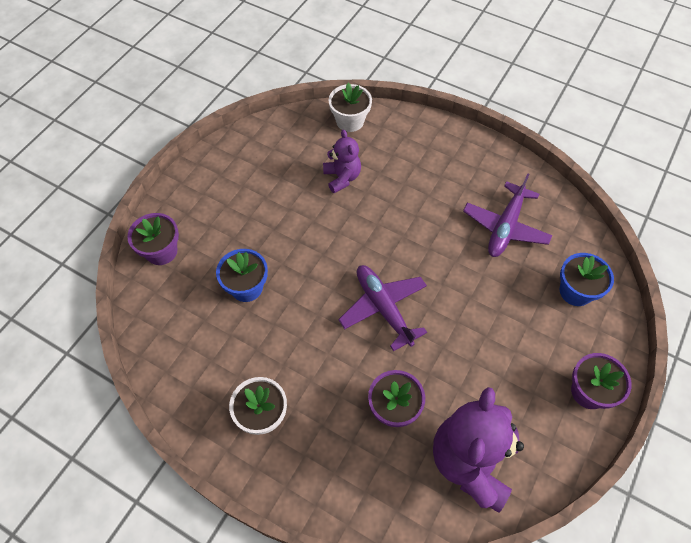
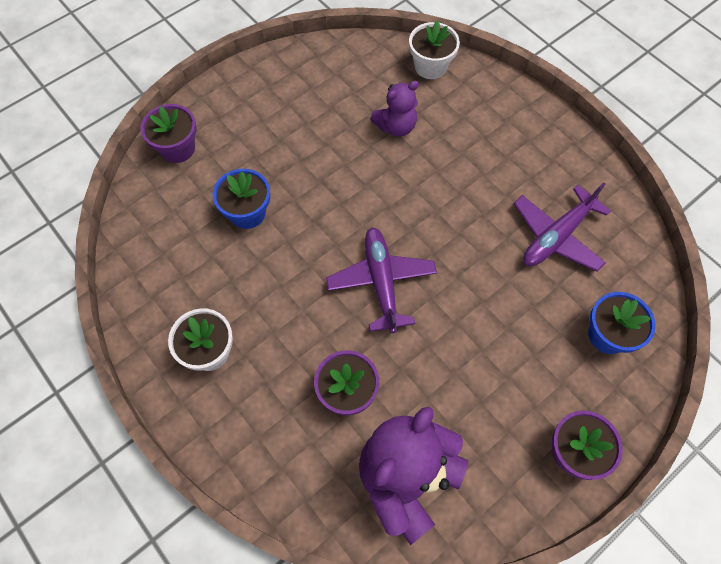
camera: 20 degrees right, 5 degrees up
(342, 178) = (396, 126): purple teddy bear -> purple teddy bear turned 60 degrees clockwise

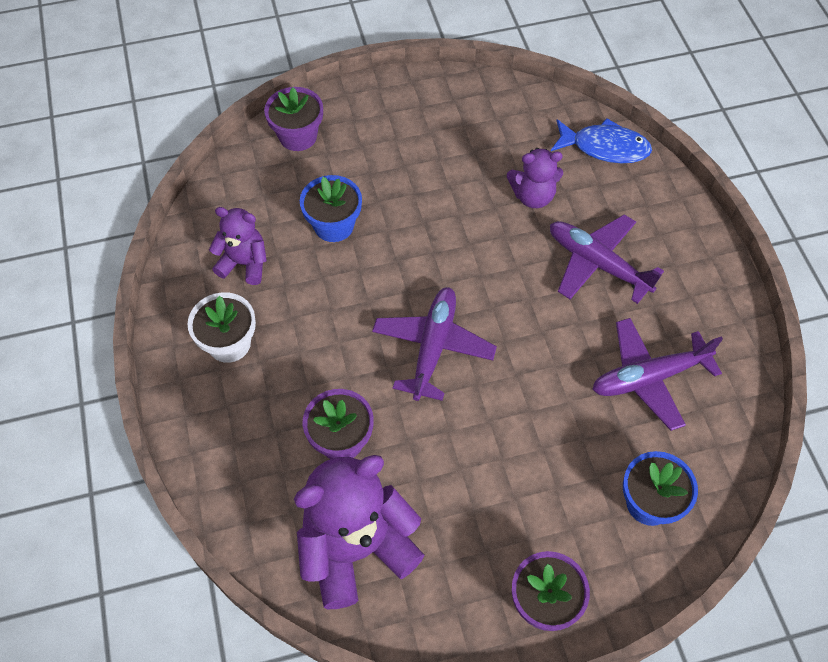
camera: 25 degrees right, 5 degrees down
(187, 276) = (244, 263): none -> purple teddy bear
(430, 66) = (605, 147): white flower pot -> blue fish
(472, 162) = (597, 264): none -> purple plane

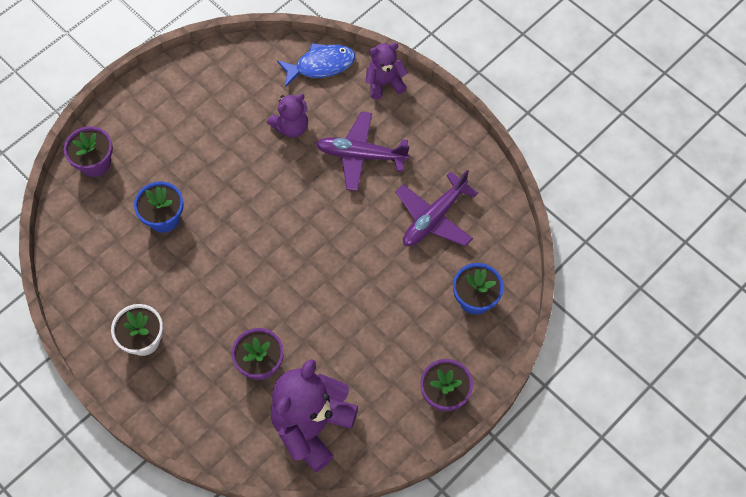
camera: 30 degrees left, 5 degrees up
(244, 263) = (117, 278): purple teddy bear -> purple teddy bear (384, 83)
(433, 347) = (284, 269): purple plane -> none

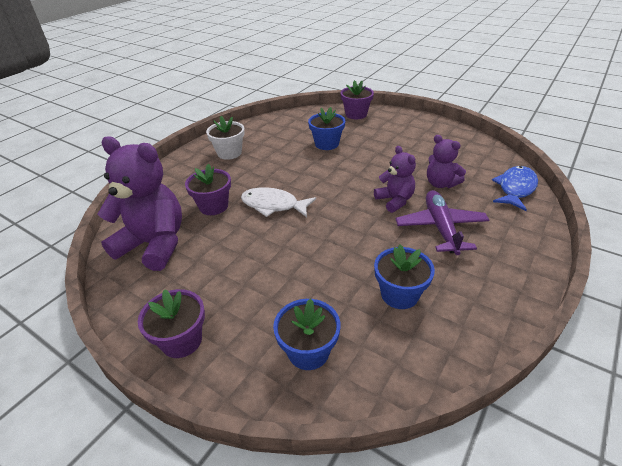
camera: 80 degrees right, 25 degrees down
(278, 300) = (273, 205): none -> white fish
(321, 65) = (515, 188): blue fish -> blue fish turned 120 degrees counterclockwise
(384, 83) = (533, 230): purple teddy bear -> purple teddy bear (395, 201)
(434, 218) = (399, 294): purple plane -> blue flower pot

